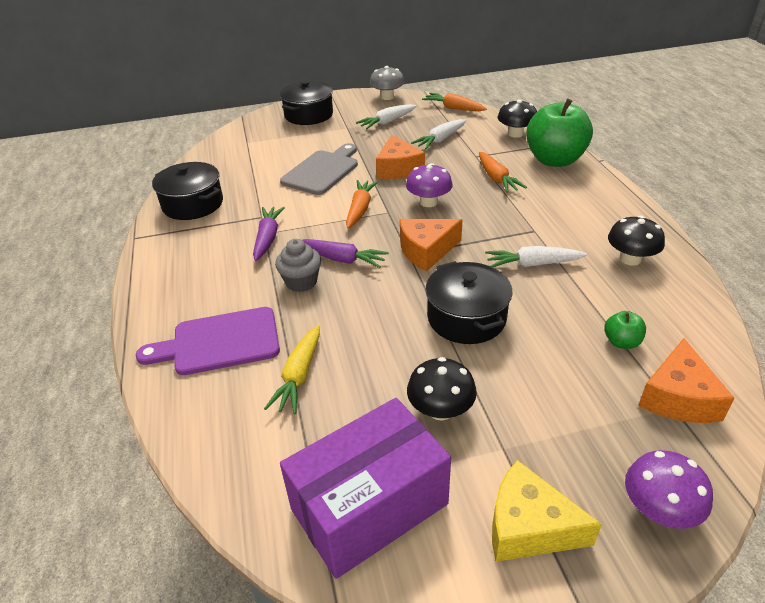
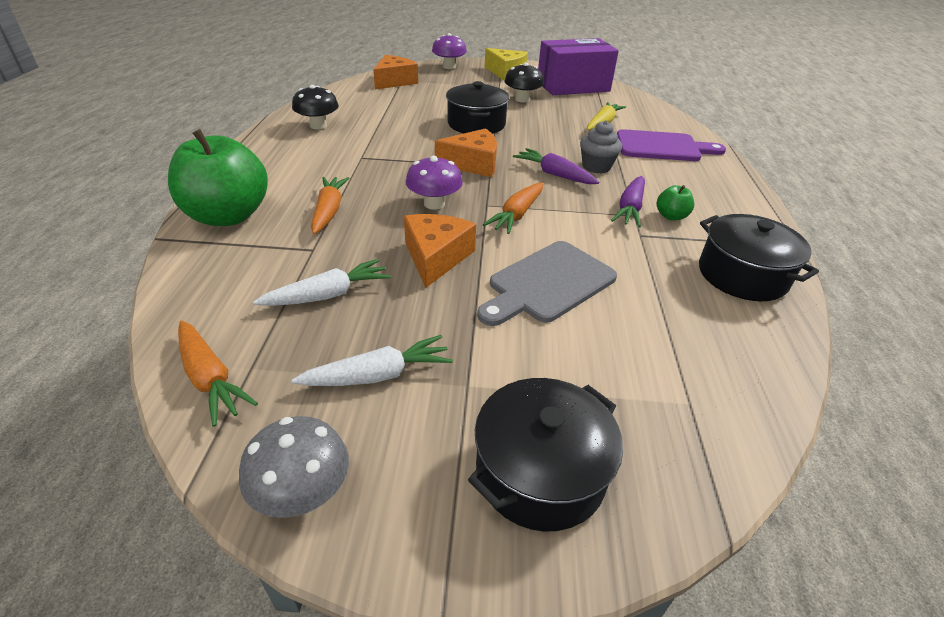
camera: 165 degrees left, 0 degrees up
(515, 134) = (205, 272): black mushroom -> none
(532, 264) = (395, 138): white carrot -> none
(621, 342) = (392, 99): green apple -> green apple (671, 216)

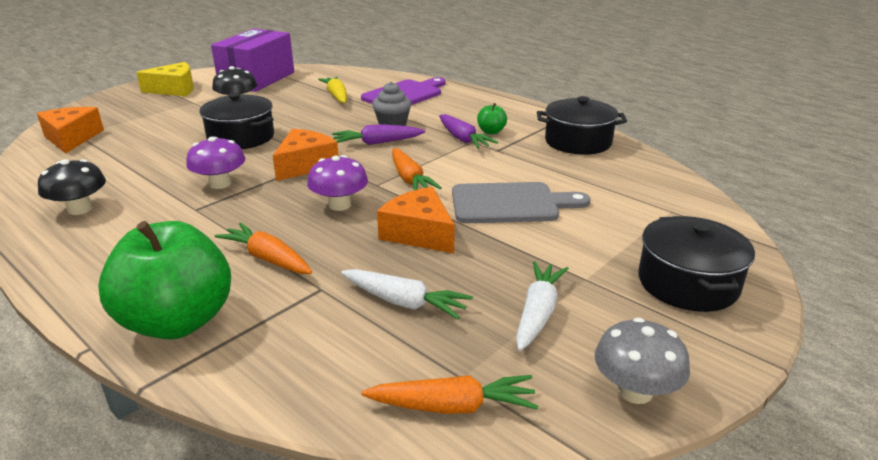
camera: 50 degrees left, 10 degrees down
(328, 295) = (405, 302): white carrot -> white carrot turned 105 degrees clockwise
(449, 67) = (103, 105): purple mushroom -> purple mushroom (220, 184)
(548, 283) = (510, 204): grey cutting board -> grey cutting board turned 90 degrees counterclockwise

